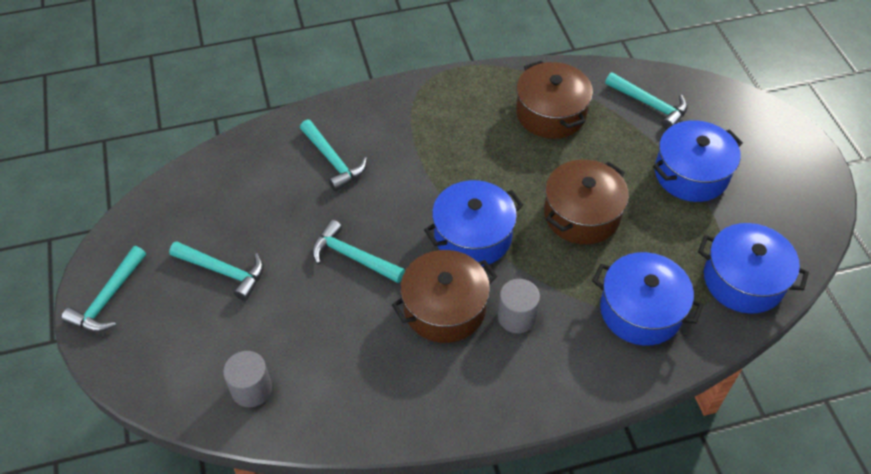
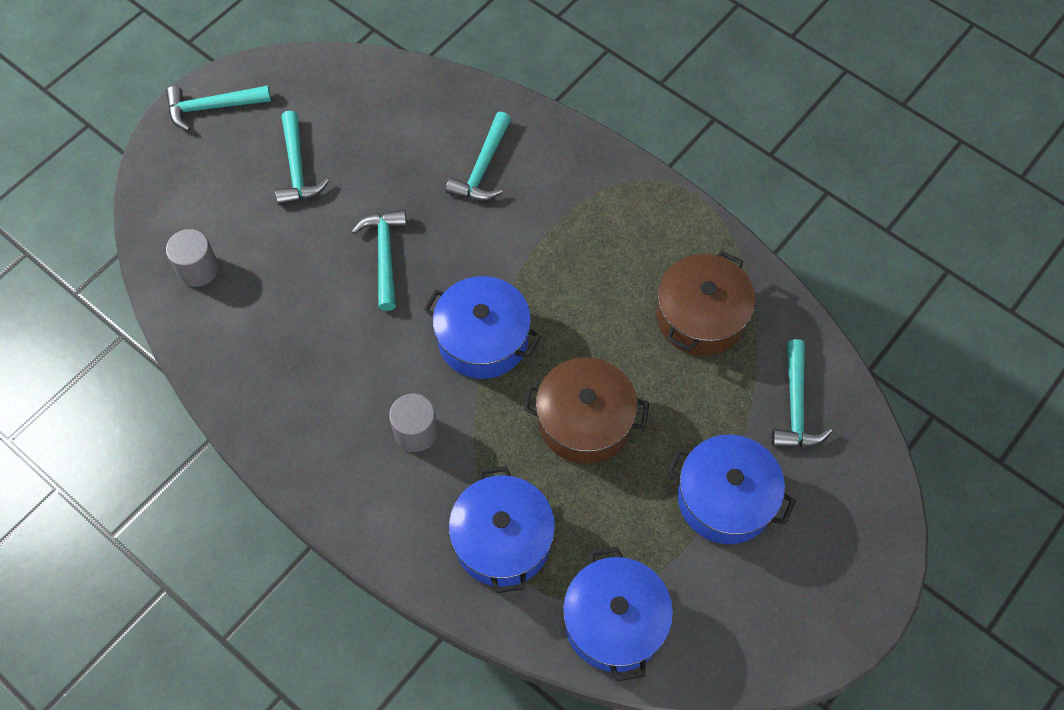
camera: 55 degrees right, 10 degrees up
(444, 308) = (382, 365): brown pot -> none

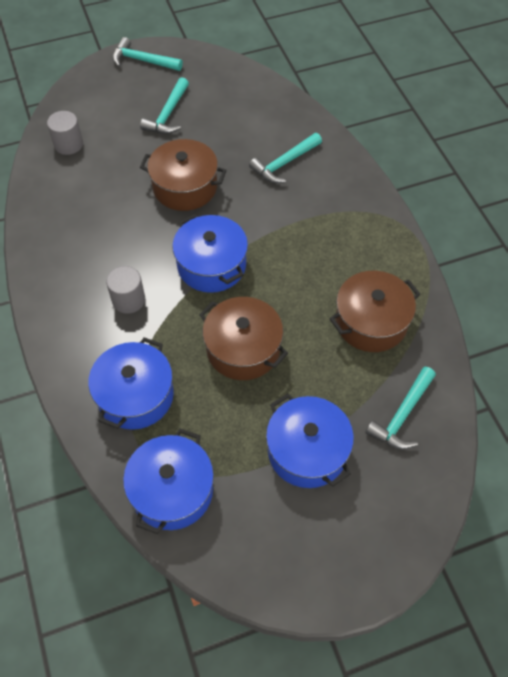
camera: 30 degrees right, 5 degrees down
(385, 256) = (185, 187): turquoise hammer -> brown pot

